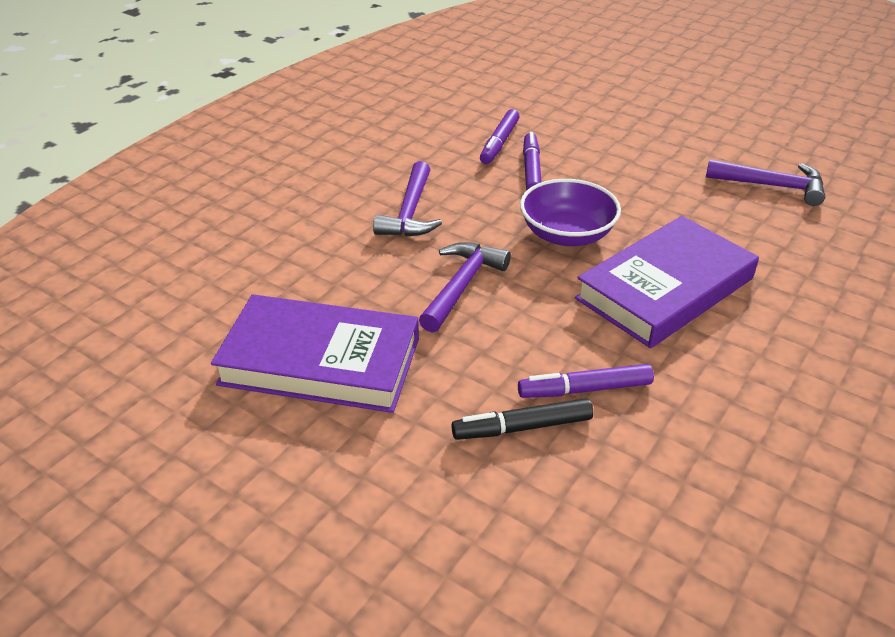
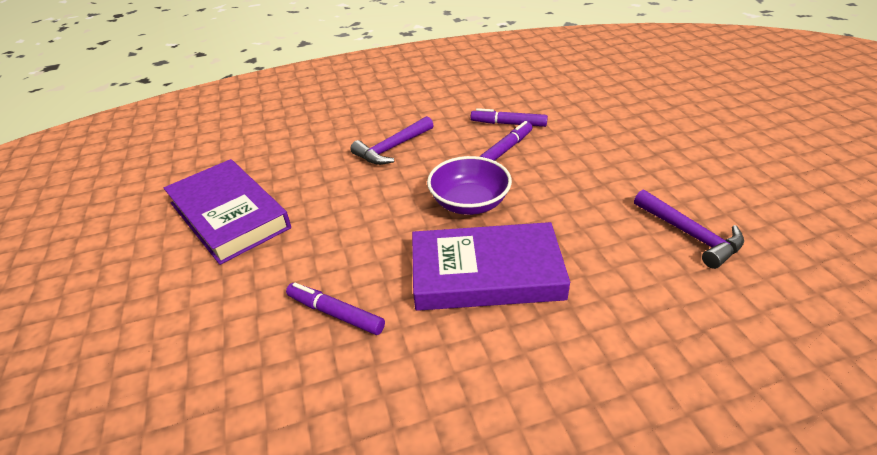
camera: 40 degrees right, 0 degrees up
(462, 286) = (358, 207): purple hammer -> none
(499, 143) = (508, 124): purple marker -> purple marker turned 45 degrees clockwise
(522, 427) = (267, 315): black marker -> none

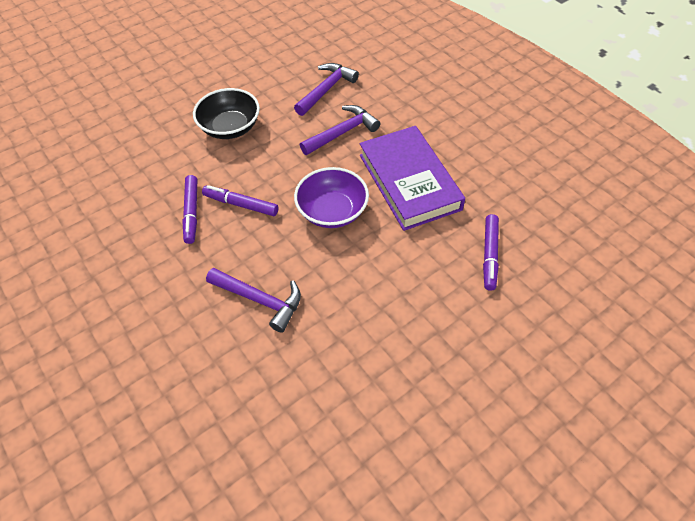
camera: 110 degrees left, 15 degrees up
(229, 215) = (423, 405): purple book -> none
(595, 233) = (342, 133): none -> purple hammer
(623, 153) = (230, 127): none -> black bowl

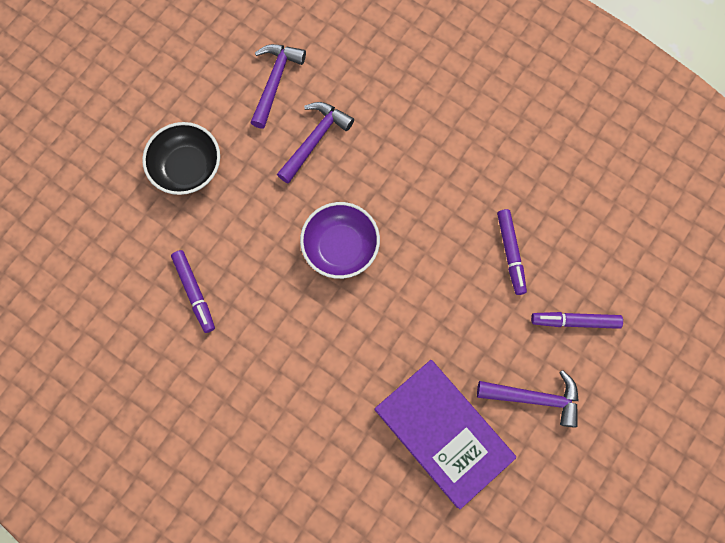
camera: 20 degrees left, 20 degrees up
(241, 205) = (242, 267): purple marker -> purple marker (575, 321)
(260, 300) = (307, 372): purple hammer -> purple hammer (534, 398)
(409, 182) = (407, 186): purple book -> purple book (443, 433)

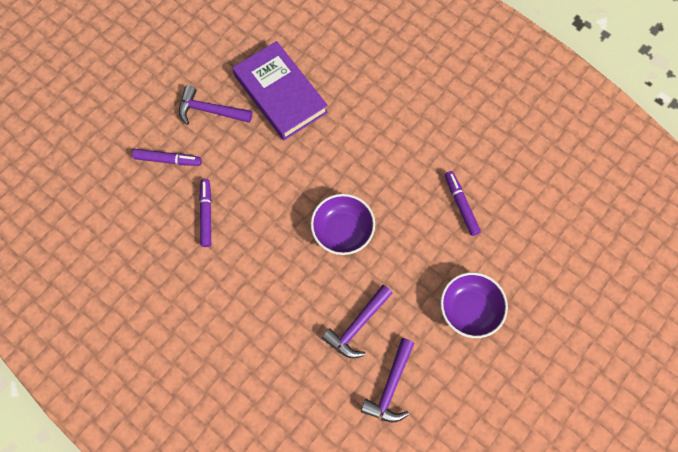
camera: 175 degrees left, 5 degrees down
(187, 168) = (470, 309): black bowl -> purple bowl

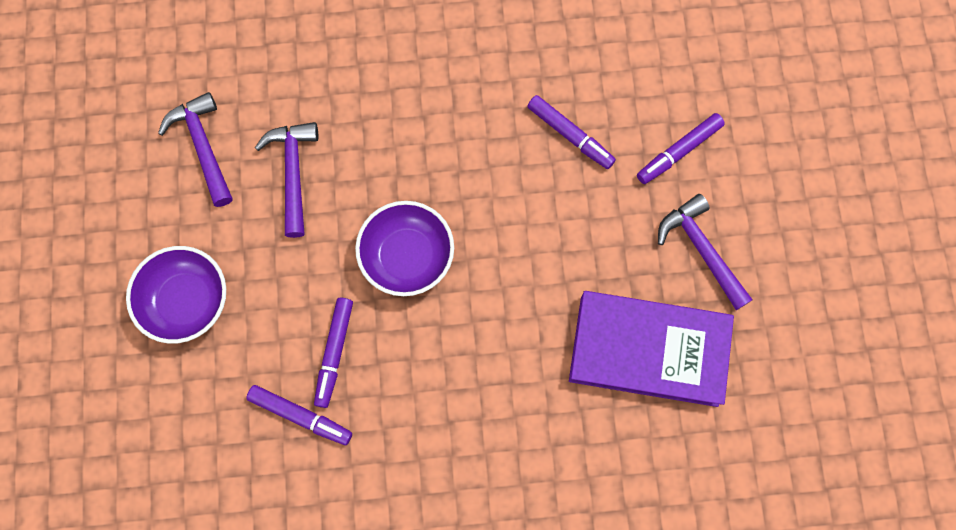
camera: 135 degrees right, 5 degrees up
(210, 111) = (701, 250): purple hammer -> purple hammer turned 90 degrees counterclockwise
(419, 218) = (334, 353): none -> purple marker

